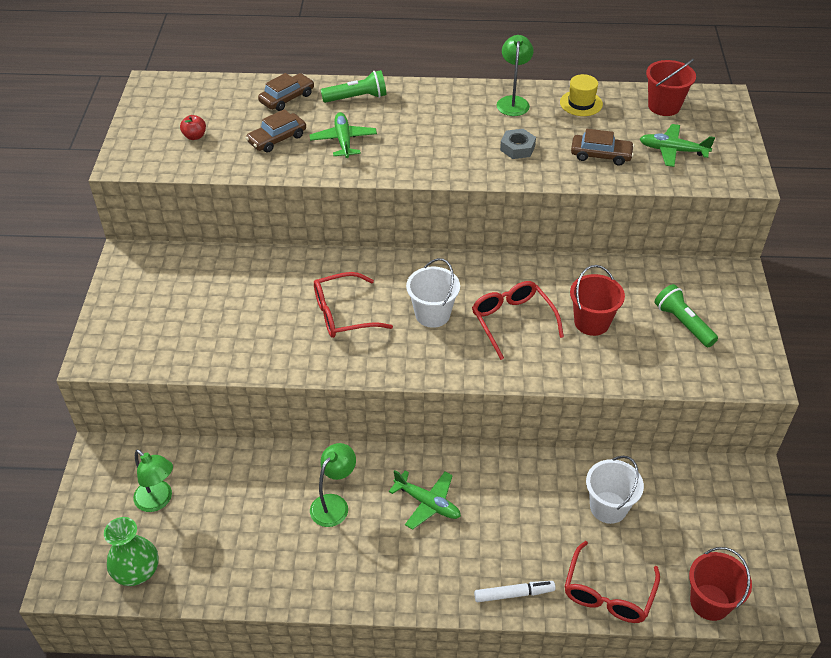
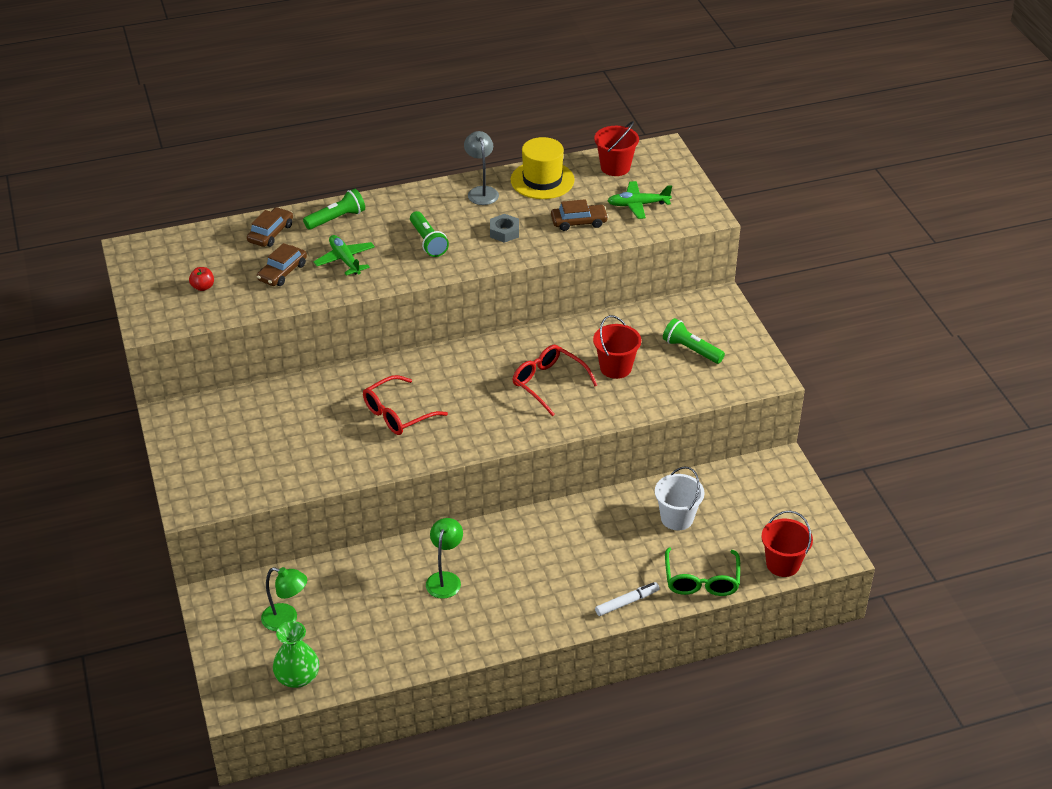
camera: 20 degrees left, 5 degrees down
(427, 503) = (525, 556): green plane -> none
(432, 314) = (477, 395): white bucket -> none
(434, 140) = (427, 242): none -> green flashlight
(513, 102) = (481, 192): green lamp -> grey lamp
(581, 103) = (542, 180): yellow hat -> yellow hat, size x1.61
(608, 593) = (701, 580): red glasses -> green glasses

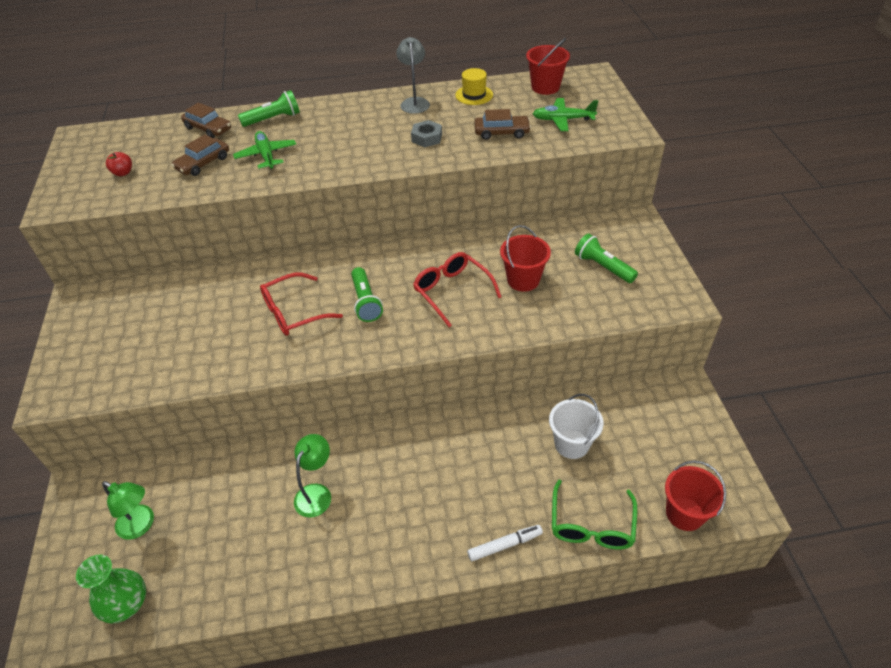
camera: 10 degrees right, 5 degrees up
(271, 233) = (208, 128): brown car -> brown car turned 90 degrees clockwise
(427, 242) = (350, 143): green flashlight -> green flashlight (365, 302)
(542, 180) = (474, 95): yellow hat -> yellow hat, size x0.62

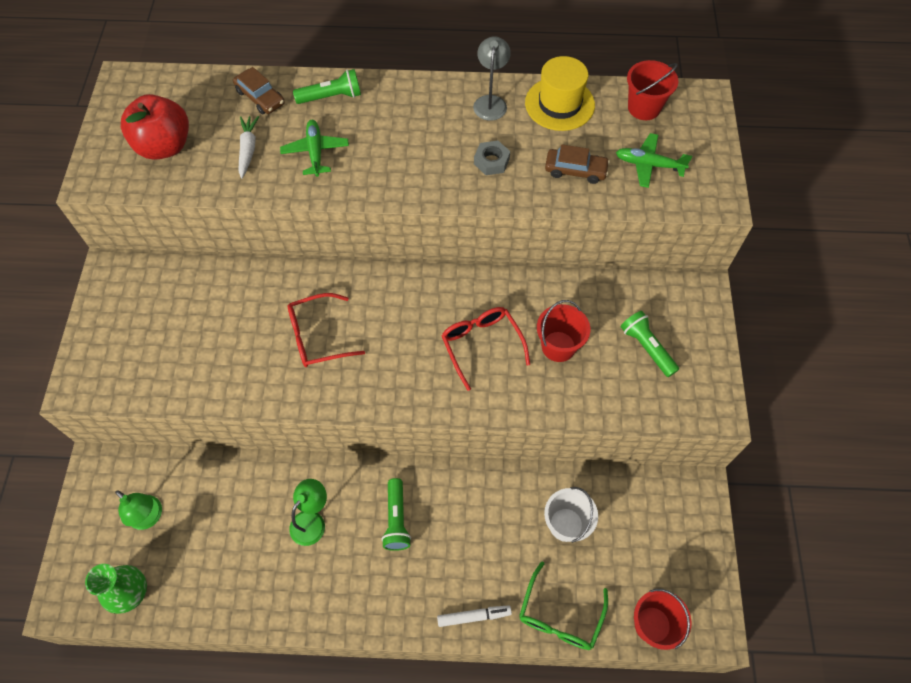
camera: 10 degrees right, 15 degrees up
(123, 173) = (165, 146): red apple -> red apple, size x2.44
(203, 163) = (248, 149): brown car -> white carrot
(365, 302) = (391, 339): green flashlight -> green flashlight (396, 519)
(474, 95) = (559, 104): yellow hat -> yellow hat, size x1.61

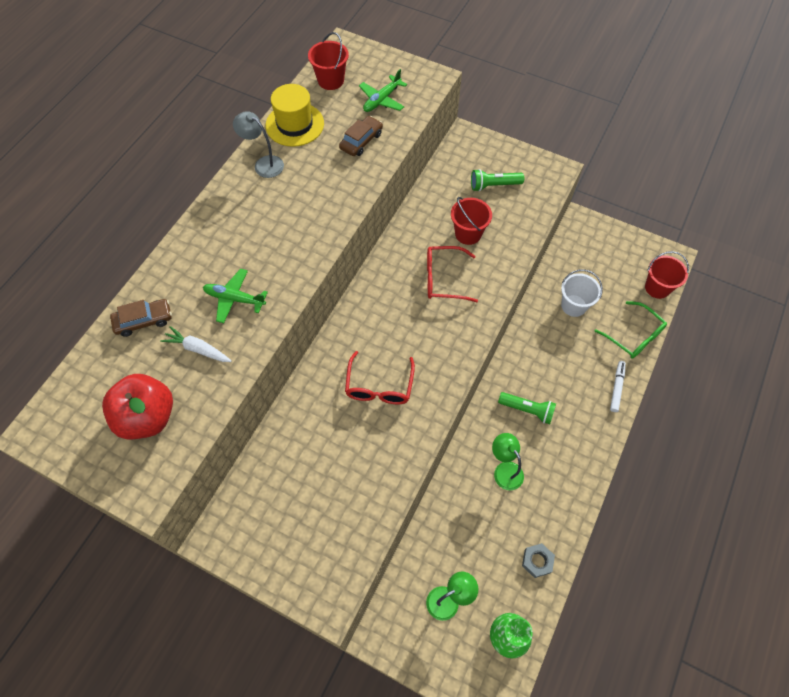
camera: 65 degrees left, 0 degrees up
(331, 97) = (182, 267): green flashlight -> none
(491, 161) = (321, 186): grey nut -> grey nut (537, 561)

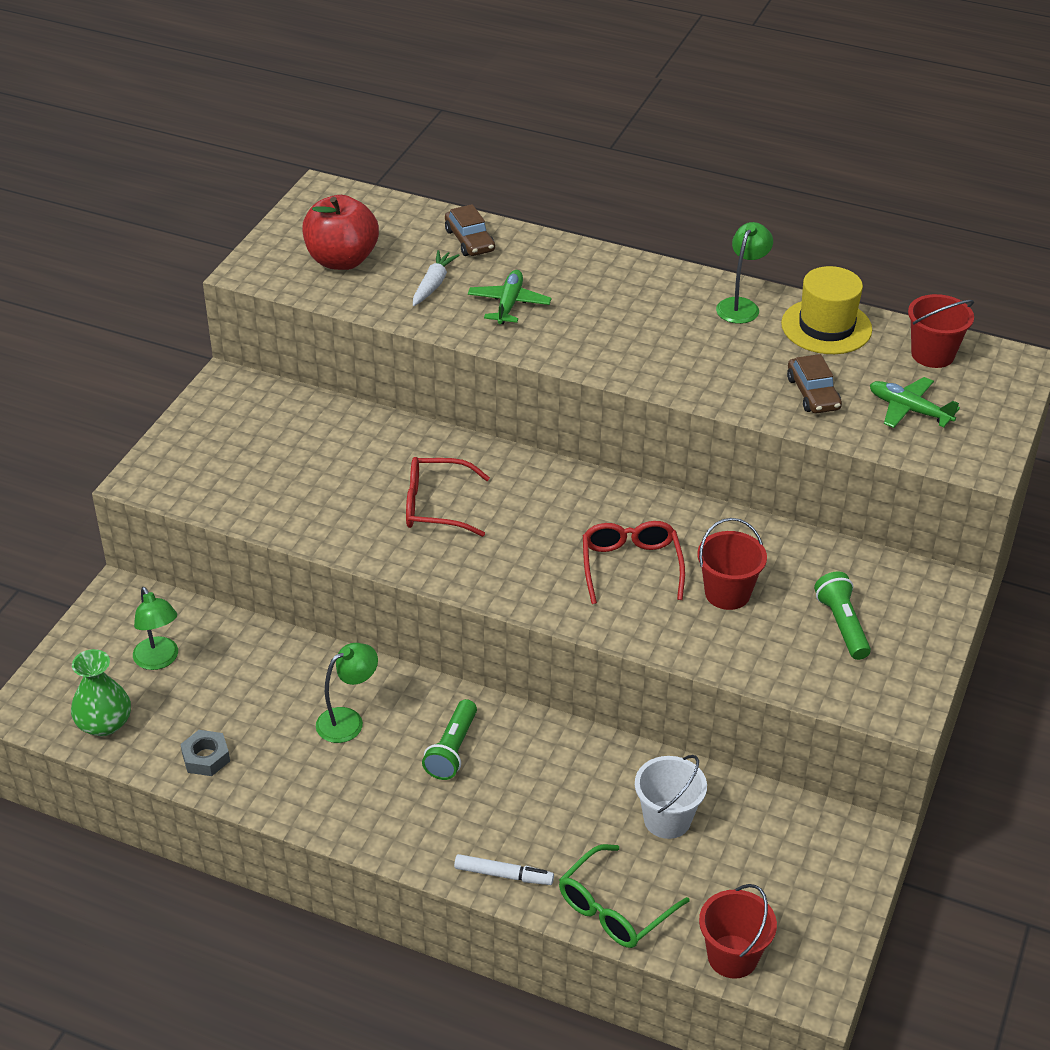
camera: 85 degrees right, 20 degrees down
(264, 164) = (741, 305): grey lamp -> green lamp
(361, 141) = (813, 393): brown car -> brown car turned 45 degrees clockwise

